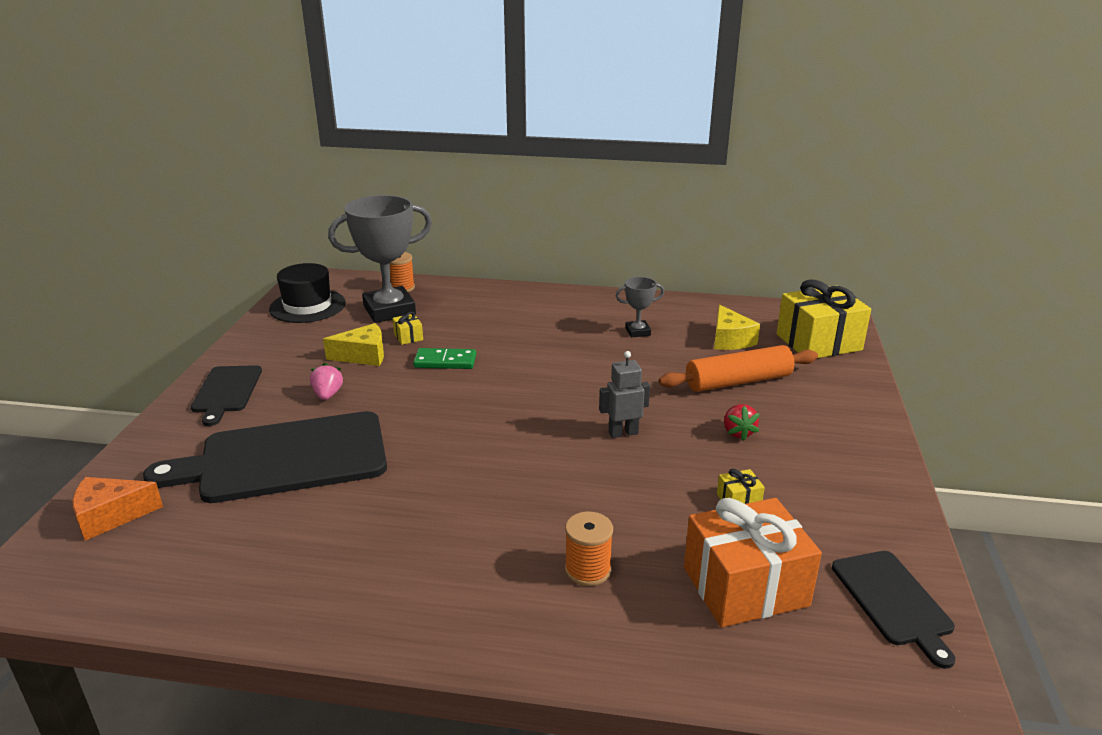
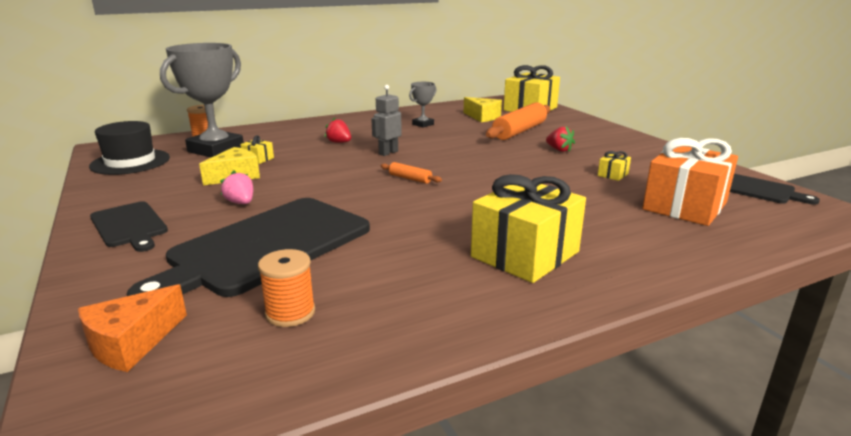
camera: 35 degrees left, 5 degrees down
(445, 361) = (312, 164): green domino -> none
(469, 568) = (525, 254): none -> yellow gift
(506, 418) = (410, 178): none -> orange rolling pin
(510, 335) = (339, 142): none -> red strawberry
(588, 570) = (596, 228): orange spool -> orange spool (290, 313)
(623, 433) = (497, 166): grey robot -> grey robot (388, 153)

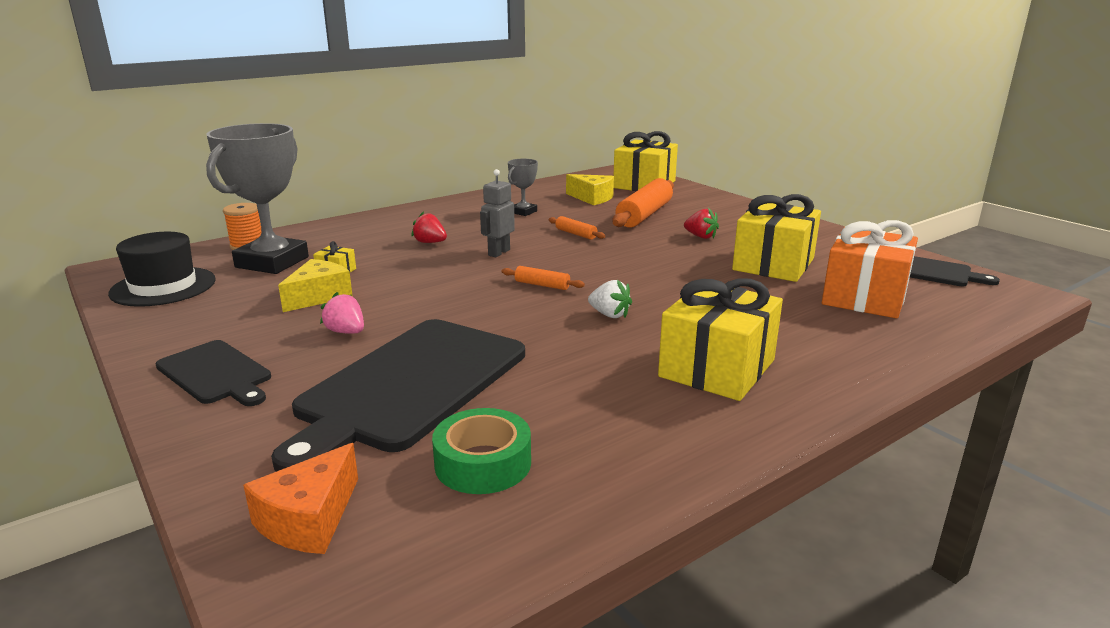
camera: 10 degrees left, 0 degrees up
(290, 313) = (483, 463): orange spool -> green tape
(453, 205) = (609, 315): none -> white strawberry
(456, 142) = (576, 234): none -> orange rolling pin
(613, 175) = (773, 264): yellow gift -> yellow gift, size x2.47

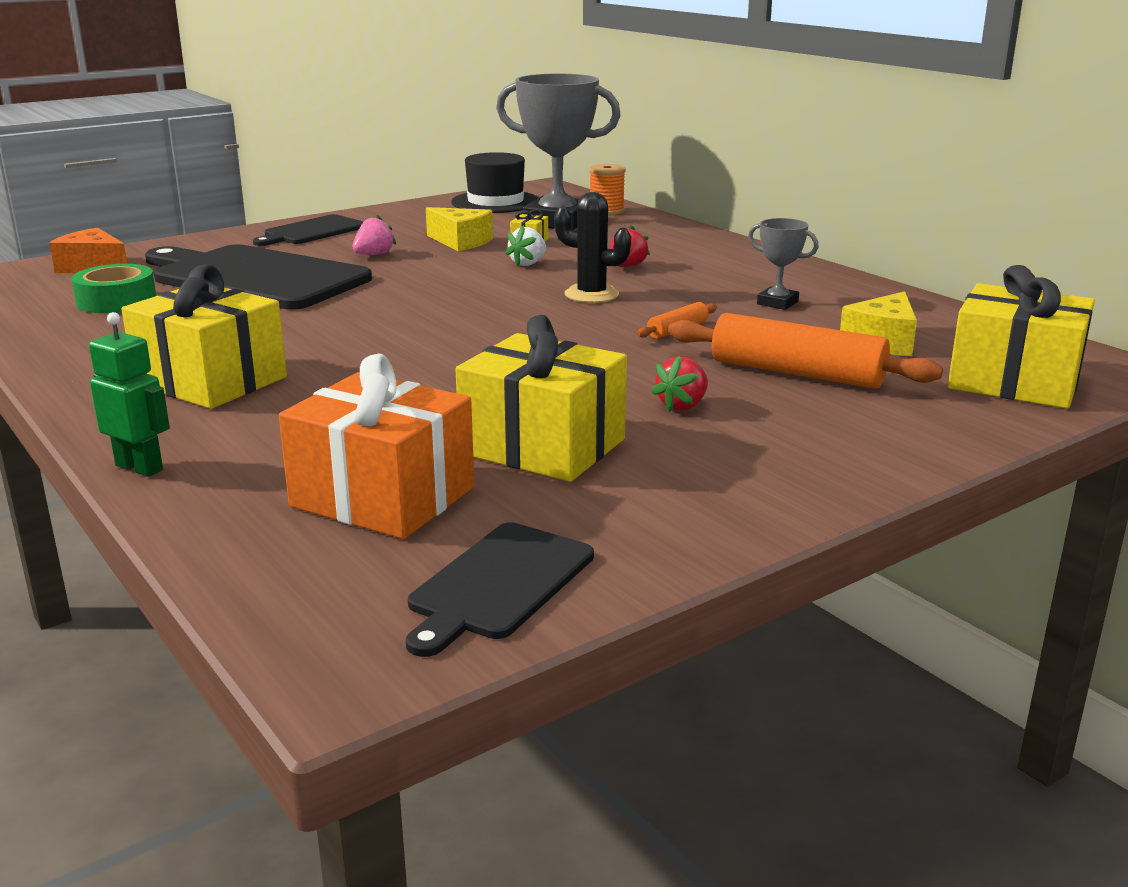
camera: 90 degrees right, 0 degrees up
(498, 252) = (591, 295): grey robot -> black cactus
(542, 285) = (476, 314): orange rolling pin -> none
(609, 315) = (375, 341): white strawberry -> white strawberry (528, 263)
(887, 371) = (140, 468): none -> green robot

